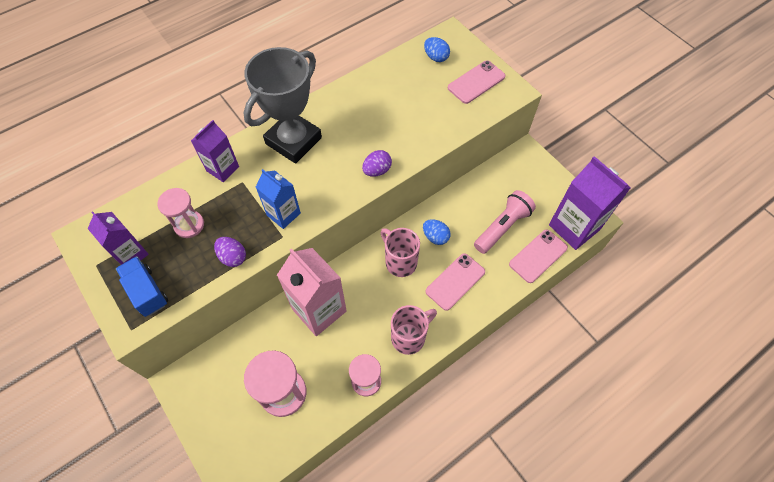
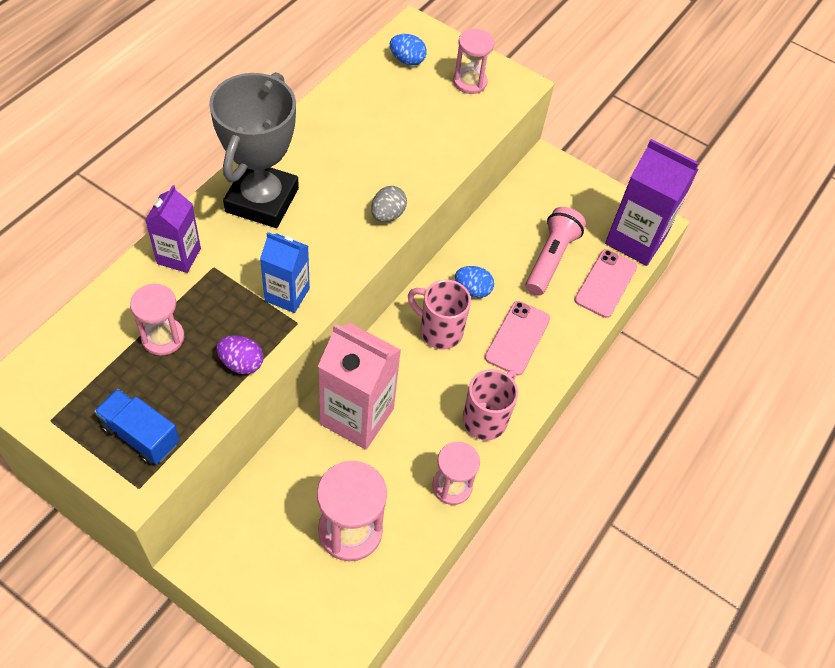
camera: 25 degrees left, 5 degrees down
(131, 254) = (96, 394): purple carton -> none
(377, 170) = (387, 215): purple egg -> grey egg
(476, 82) = (469, 82): pink phone -> pink hourglass

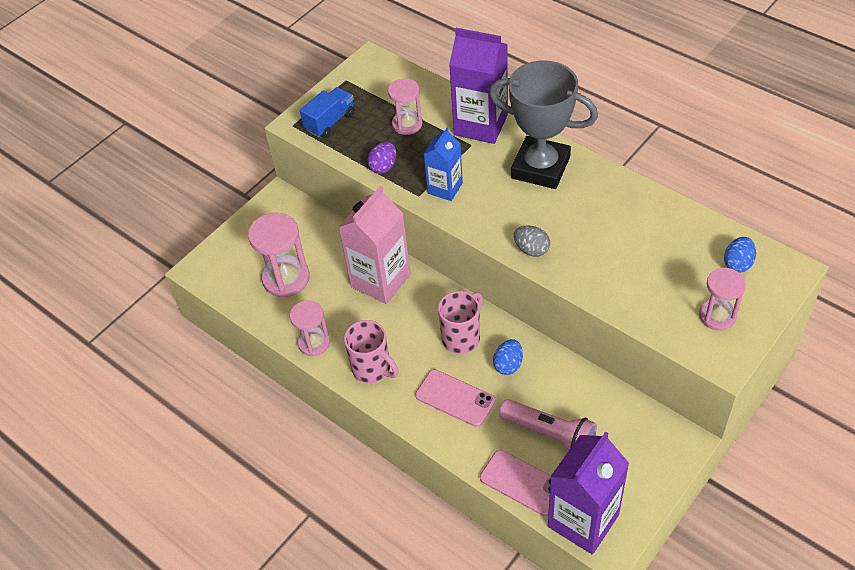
camera: 105 degrees right, 5 degrees down
(179, 256) = (481, 125): purple carton -> purple carton, size x1.69

